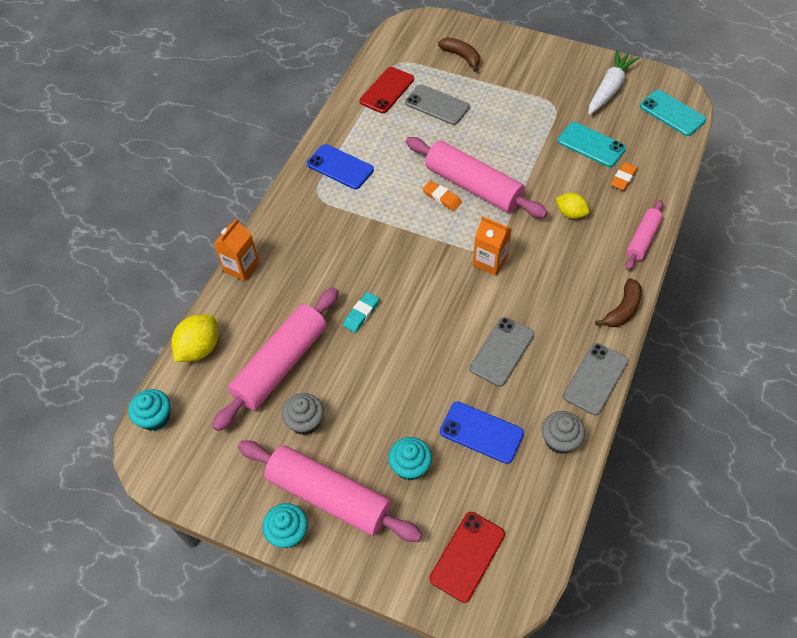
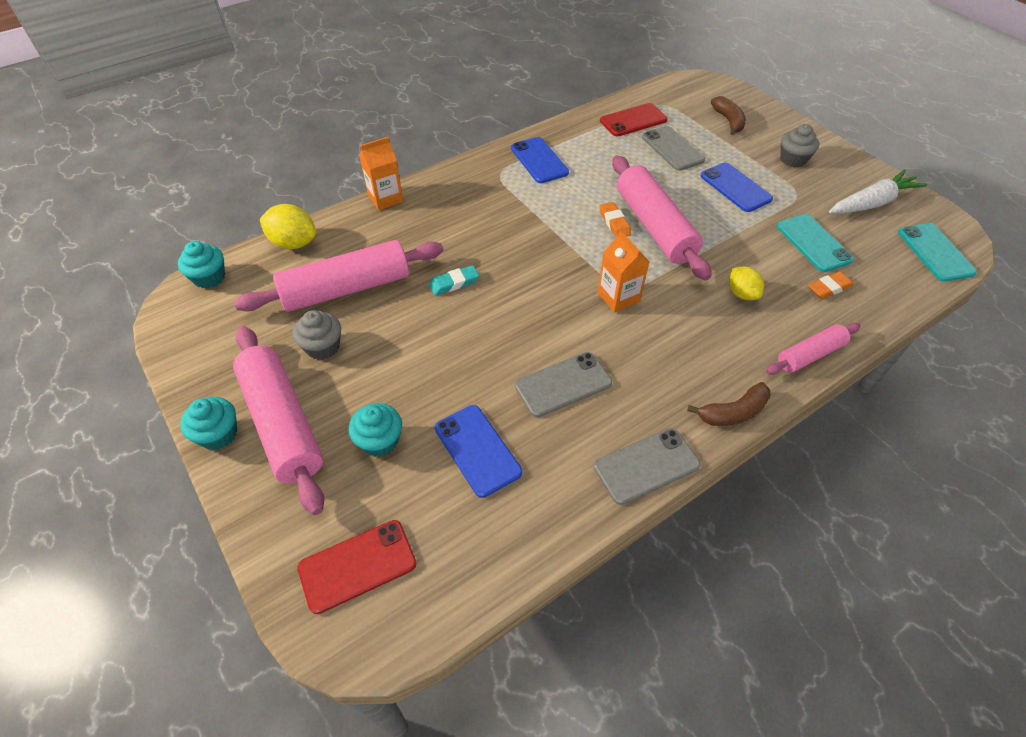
camera: 30 degrees right, 5 degrees down
(199, 348) = (294, 243): yellow lemon -> yellow lemon turned 45 degrees clockwise
(507, 120) = (735, 187): none -> blue phone
(560, 440) = (555, 506): grey cupcake -> grey cupcake (793, 159)

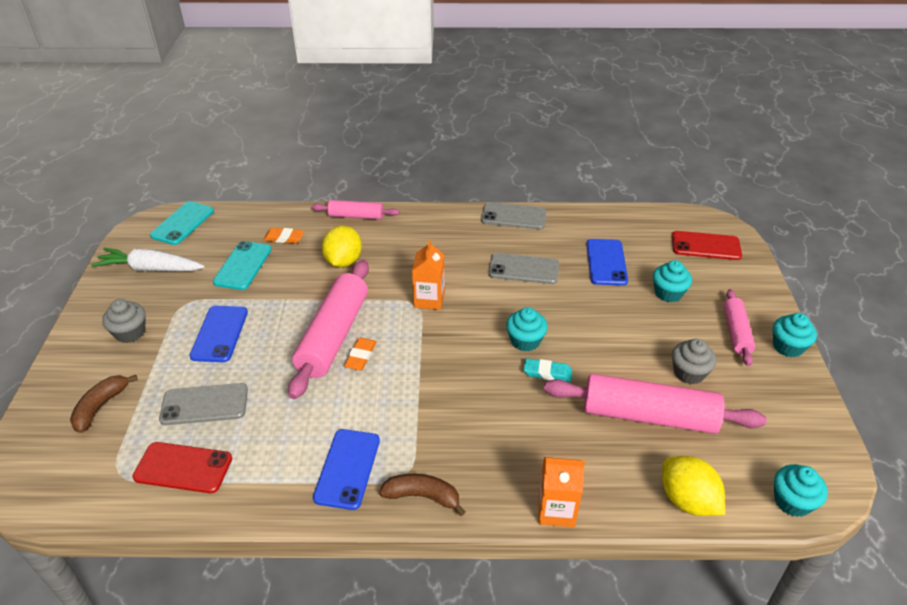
camera: 145 degrees left, 10 degrees down
(282, 424) = (736, 332): pink rolling pin -> pink rolling pin, size x0.55
(495, 302) = (525, 341): none -> turquoise cupcake
(672, 149) = (204, 404): grey phone -> grey phone turned 75 degrees clockwise
(733, 412) = (438, 214): brown banana -> brown banana (422, 496)
(741, 294) = (343, 261): yellow lemon -> yellow lemon, size x1.51

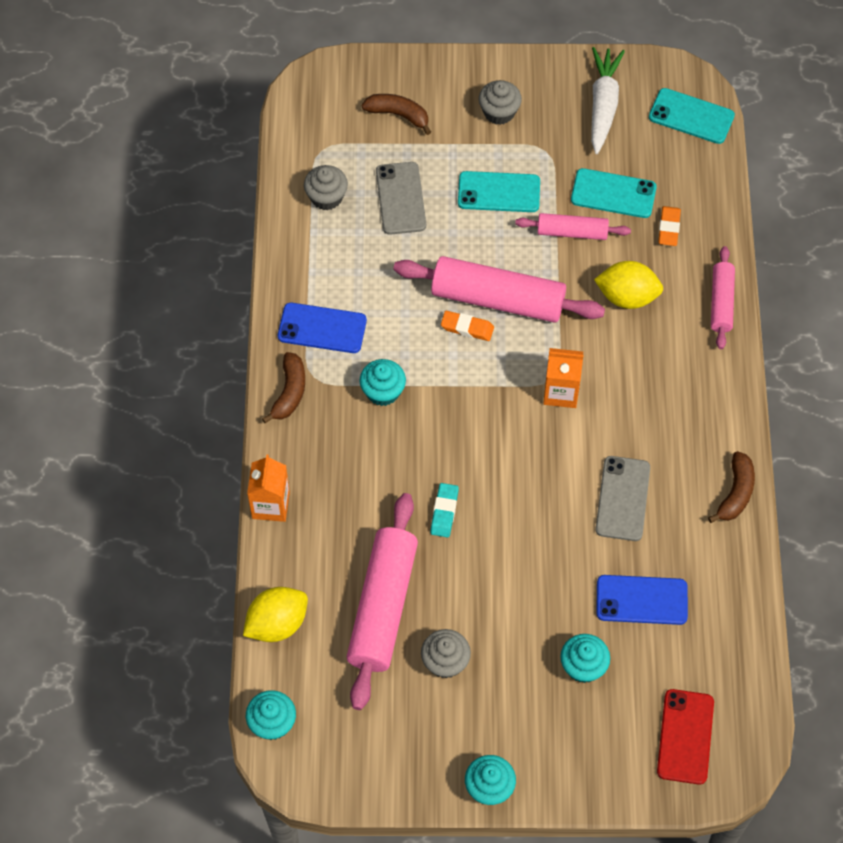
camera: 90 degrees right, 20 degrees up
(183, 467) = (326, 197): red phone -> grey cupcake
(220, 334) = (499, 192): blue phone -> turquoise phone
(513, 216) = (735, 493): grey phone -> brown banana
(525, 341) = (493, 492): turquoise cupcake -> turquoise cupcake (383, 391)
(736, 332) = (513, 732): pink rolling pin -> pink rolling pin (572, 232)

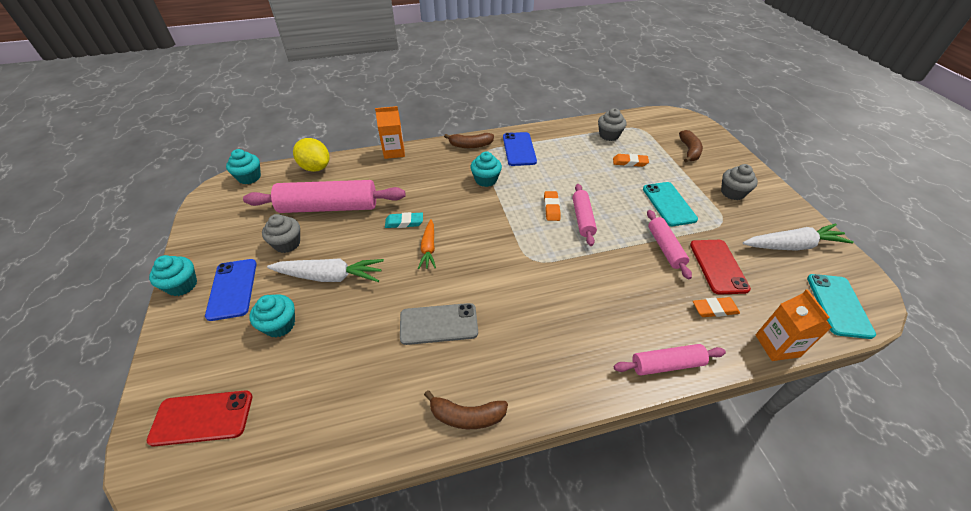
camera: 75 degrees right, 15 degrees down
(400, 198) = (630, 162): grey phone -> orange eraser
(498, 299) = (582, 219): pink rolling pin -> pink rolling pin, size x0.55
(502, 490) = (428, 248): none -> orange carrot
(520, 610) = (330, 276): none -> white carrot
(561, 392) = (522, 266): orange carton -> orange carton (777, 346)
(613, 193) = (718, 266): turquoise phone -> red phone
(627, 297) = (629, 292): yellow lemon -> none
(641, 600) = (343, 356): blue phone -> blue phone (232, 289)

